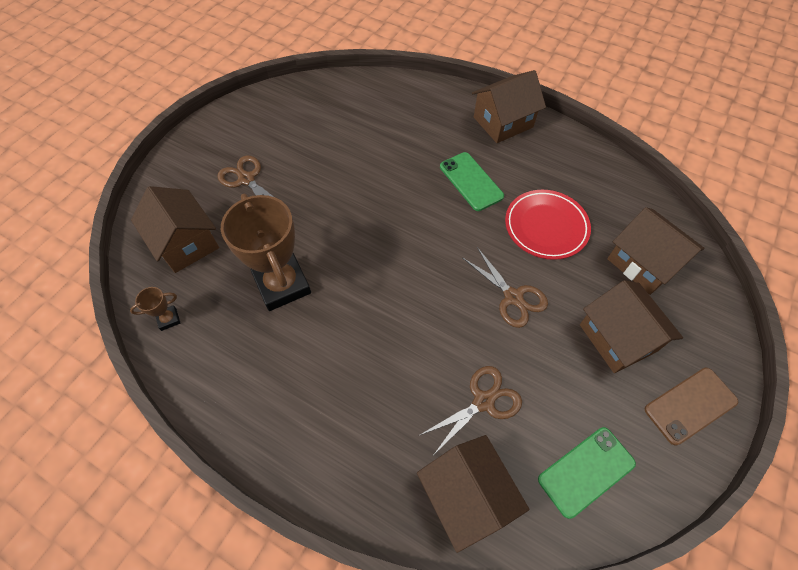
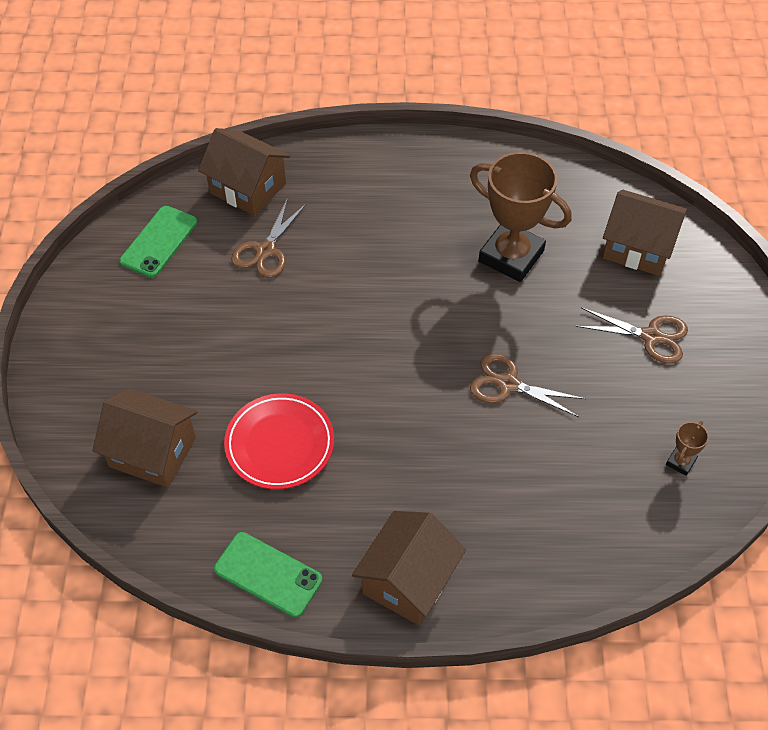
camera: 150 degrees right, 5 degrees down
(168, 319) = (581, 186): brown trophy -> brown trophy (680, 462)
(471, 181) = (398, 461): green phone -> green phone (268, 574)
(513, 297) = (280, 348): brown scissors -> brown scissors (508, 384)
(617, 338) = (160, 357): brown house -> none
(690, 405) = (77, 329): brown phone -> none

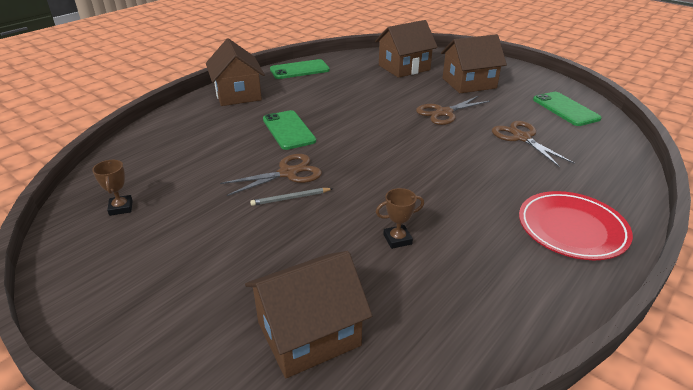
camera: 130 degrees right, 20 degrees down
(248, 188) = (600, 154): brown house -> brown house (469, 83)
(280, 444) = (362, 93): red plate -> red plate (571, 229)
(437, 447) = (288, 130): none -> green phone
(511, 256) = (397, 239): brown trophy -> brown trophy, size x0.42
(538, 354) = (290, 198): none -> grey pencil
(651, 336) = (216, 266): brown scissors -> brown scissors (444, 113)

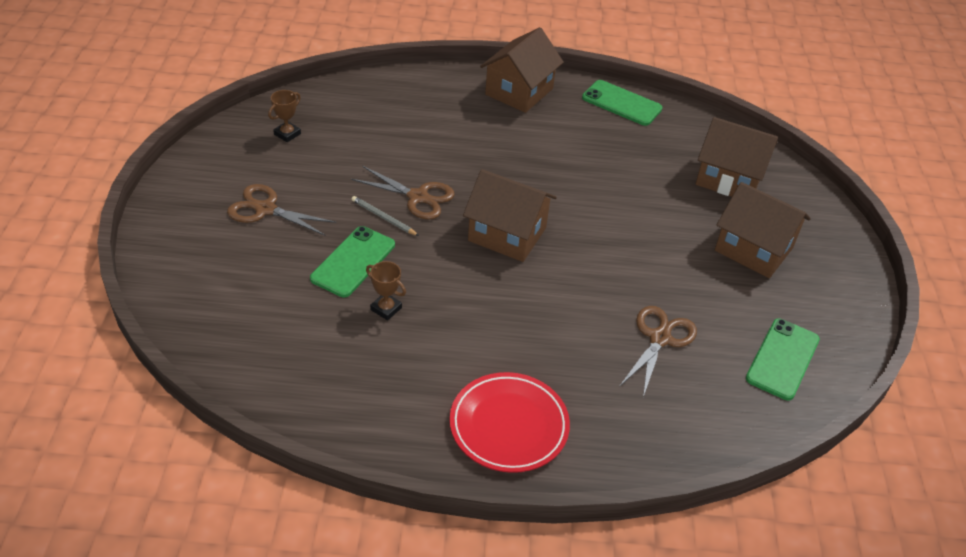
camera: 50 degrees right, 10 degrees up
(288, 130) = (489, 160): green phone -> green phone (353, 262)
(308, 334) = (240, 305): brown house -> brown house (507, 234)
(444, 113) = (649, 255): brown scissors -> brown scissors (265, 209)

